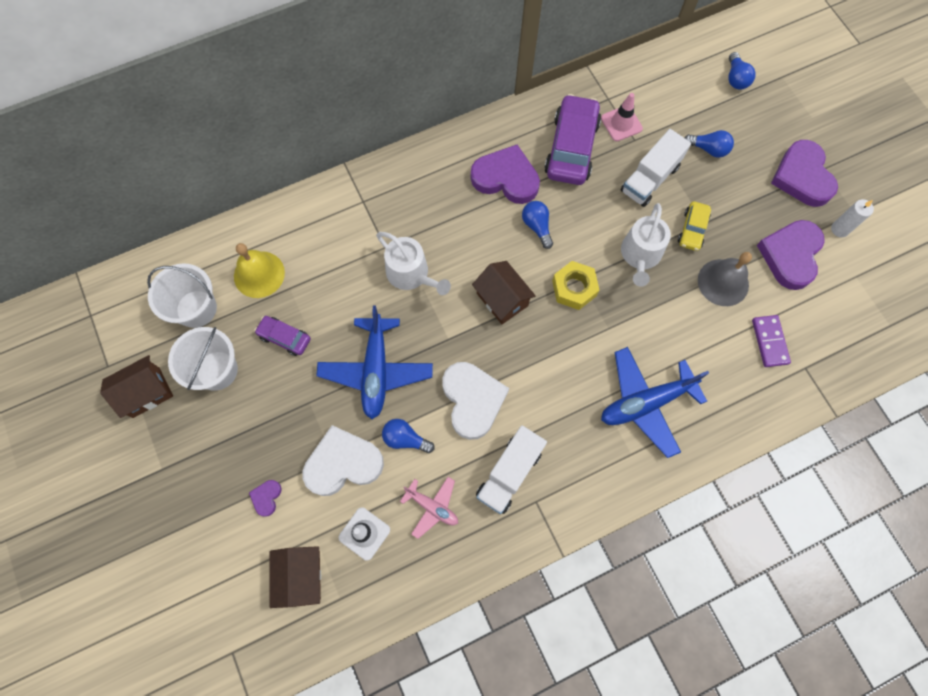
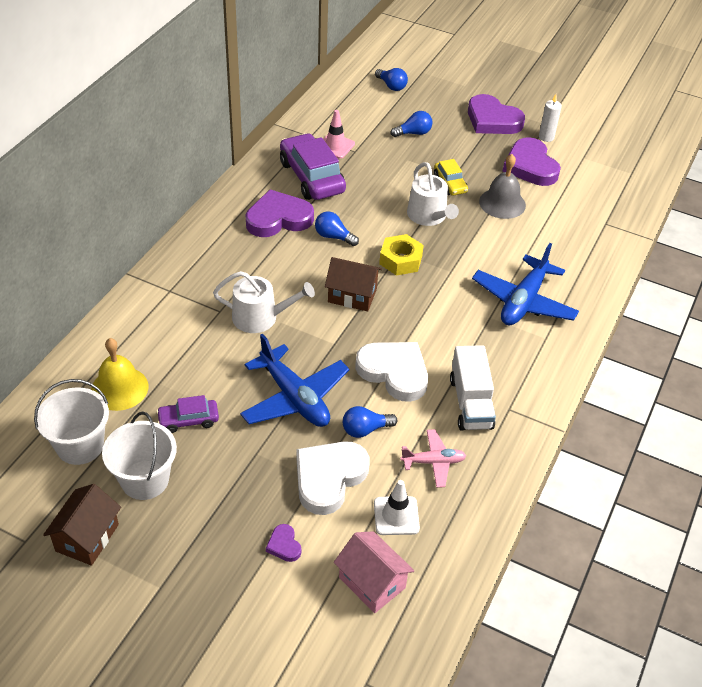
camera: 40 degrees left, 25 degrees down
(301, 576) = (372, 582): brown house -> pink house
(650, 179) = (389, 169): white truck -> none
(769, 341) = (567, 221): purple domino -> none

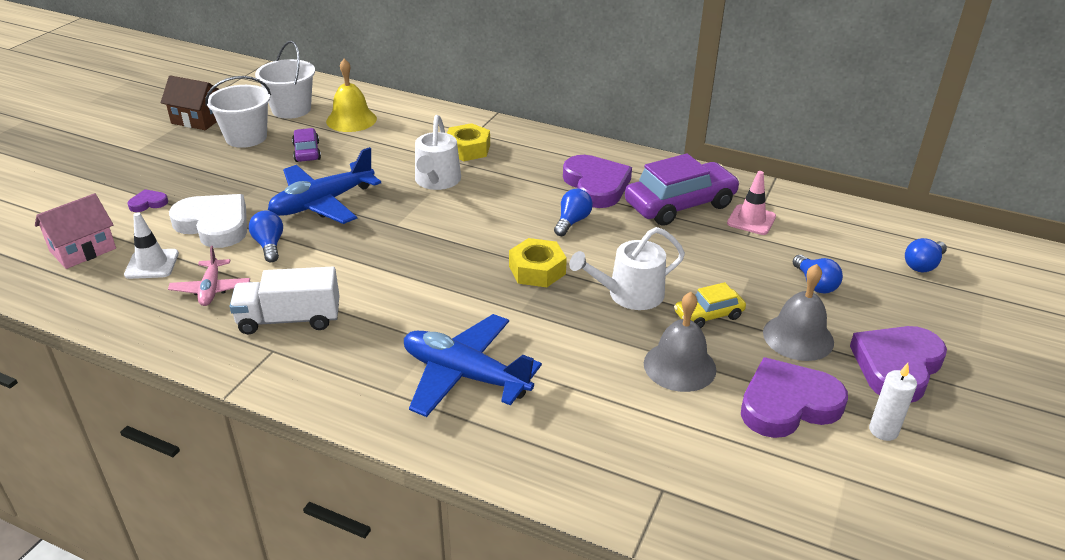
camera: 90 degrees right, 10 degrees down
(202, 296) = (468, 149): none -> yellow nut
(352, 295) = (471, 235): brown house -> none
(394, 372) = (347, 264): white heart -> none
(469, 151) = (798, 337): none -> grey bell

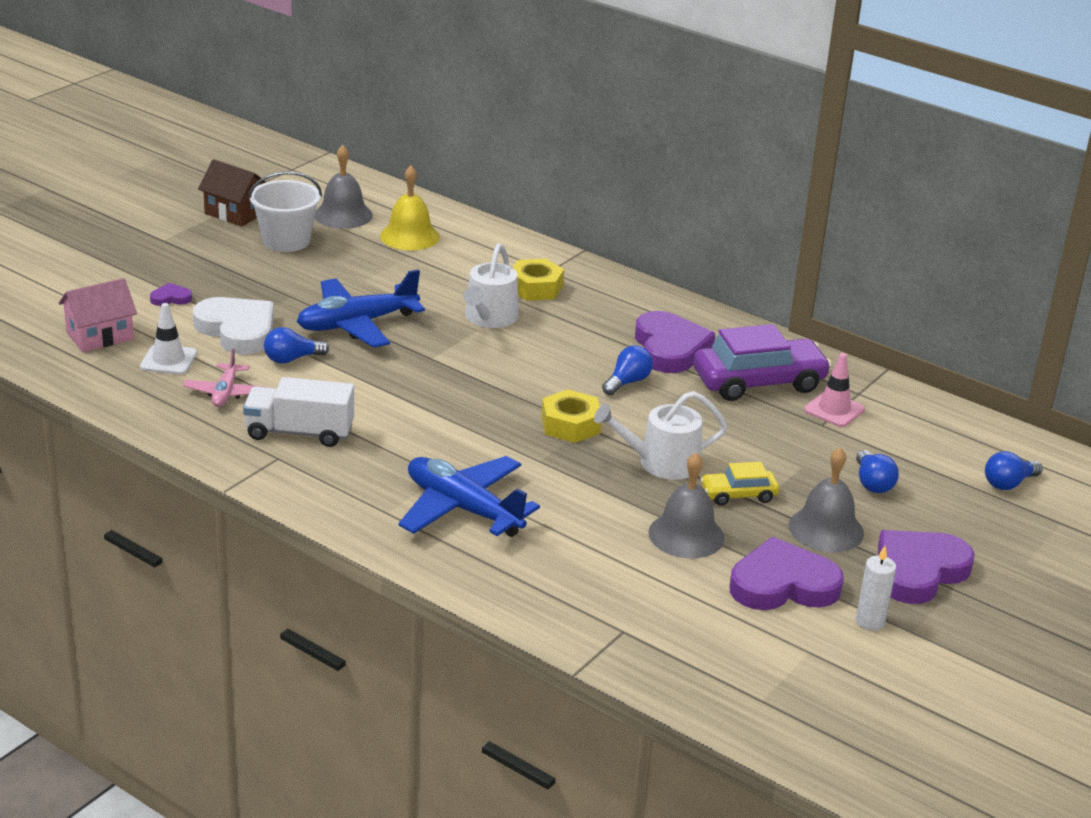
camera: 10 degrees right, 5 degrees down
(269, 245) = (292, 359): blue light bulb -> blue light bulb turned 105 degrees counterclockwise
(291, 109) = (343, 215): white bucket -> grey bell
(307, 152) = (351, 266): purple car -> none

